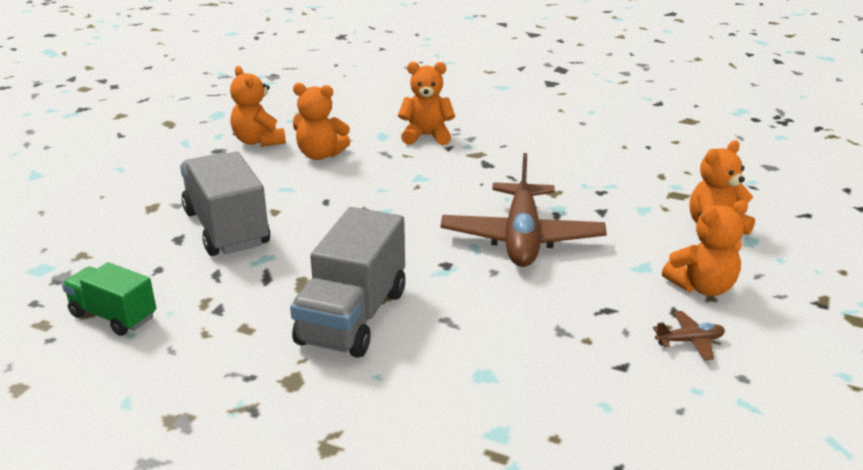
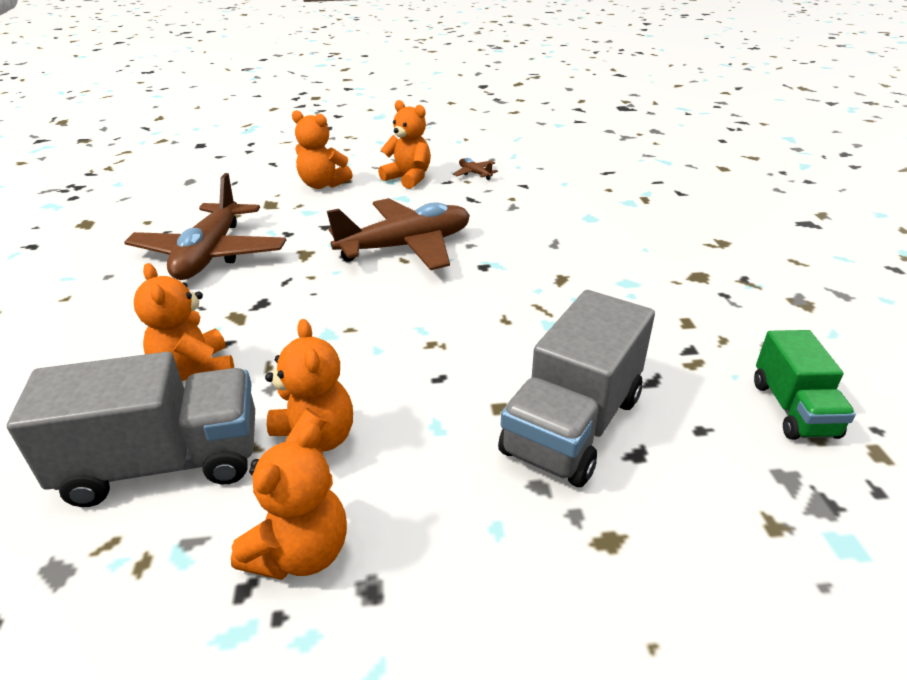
camera: 120 degrees left, 5 degrees up
(353, 317) = (603, 280): grey truck -> grey truck (164, 463)
(585, 157) = (210, 255): none -> brown plane

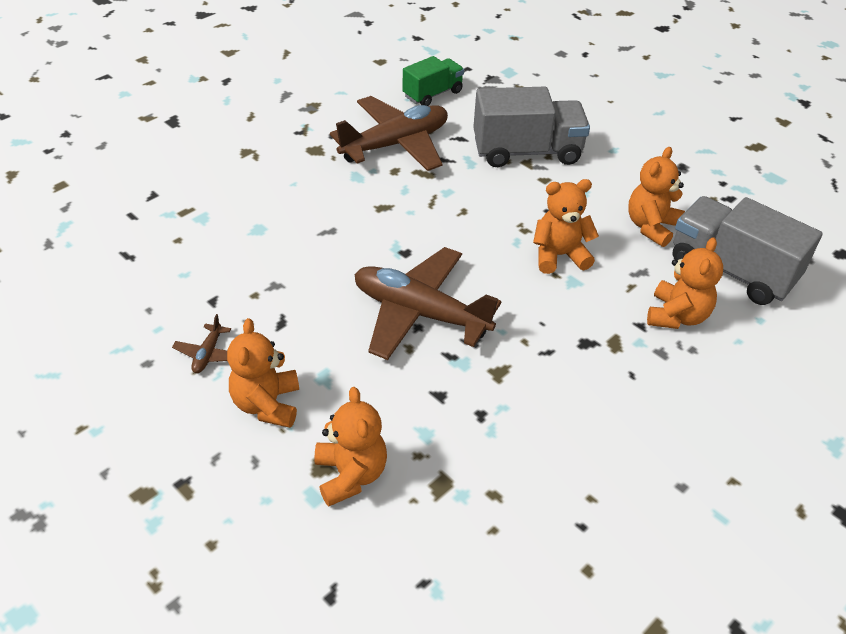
camera: 130 degrees left, 10 degrees up
(210, 255) = (573, 440): brown plane -> brown plane (396, 144)
(300, 552) = (697, 193): orange teddy bear -> orange teddy bear (559, 255)

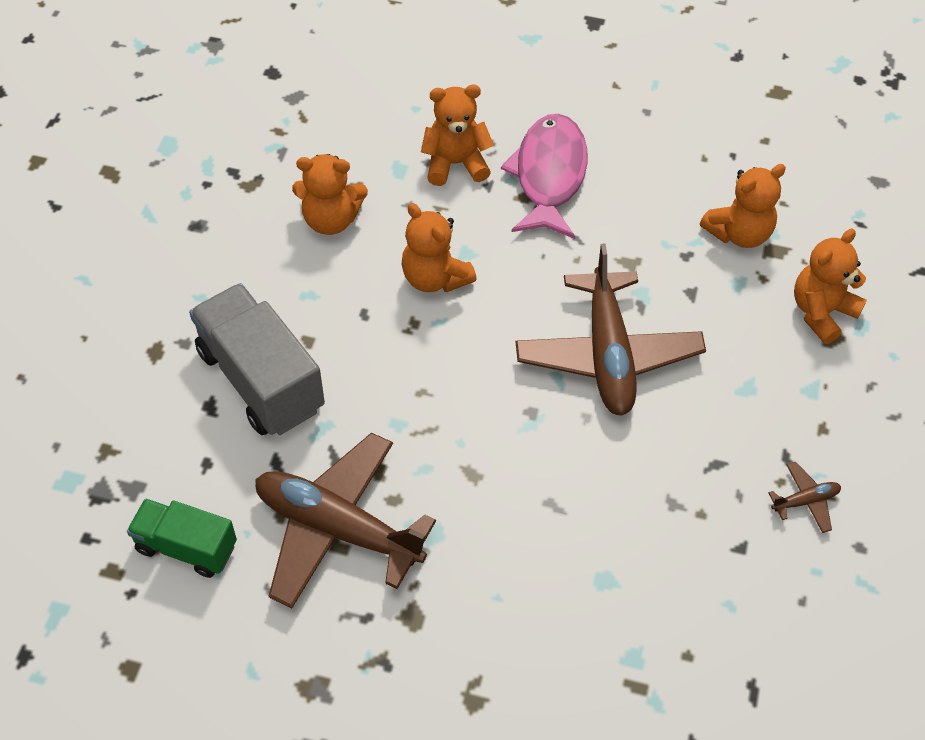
camera: 120 degrees left, 10 degrees up
(267, 404) = (813, 413): orange teddy bear -> orange teddy bear (739, 233)
(630, 368) = (549, 176): none -> pink fish
(731, 270) = (358, 142): grey truck -> none

